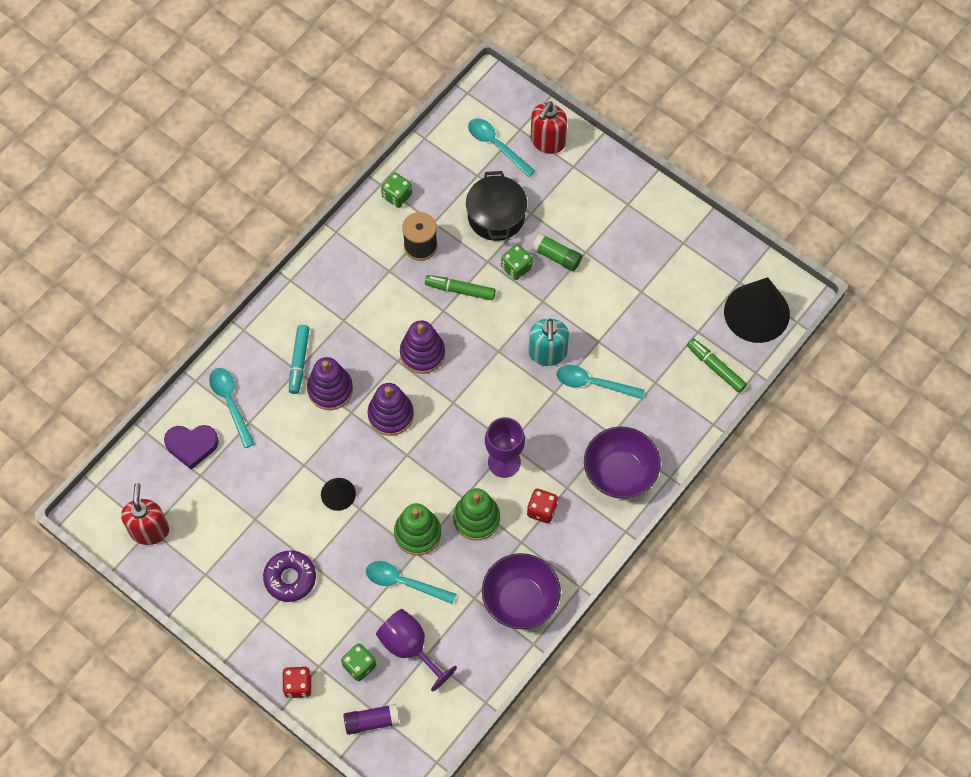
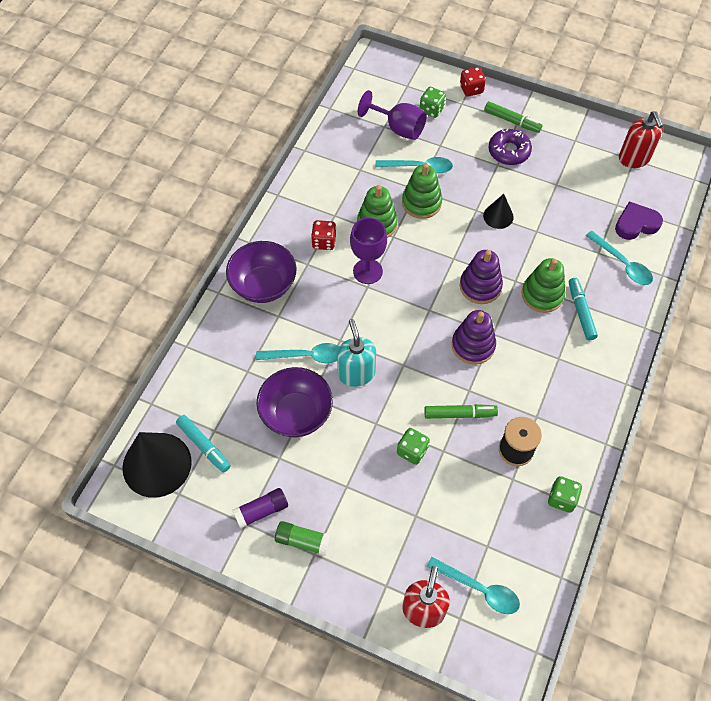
camera: 165 degrees right, 5 degrees down
(330, 389) = (542, 295): purple stacking toy -> green stacking toy
(371, 721) = (409, 80): purple glue stick -> purple glue stick (261, 511)
(496, 216) = (451, 502): black pot -> none
(520, 600) = (323, 175): purple bowl -> purple bowl (296, 414)
(556, 256) = (375, 473): green glue stick -> green glue stick (303, 541)
(710, 319) = (204, 446): none -> turquoise marker
(715, 367) = (191, 398): green marker -> green marker (512, 121)

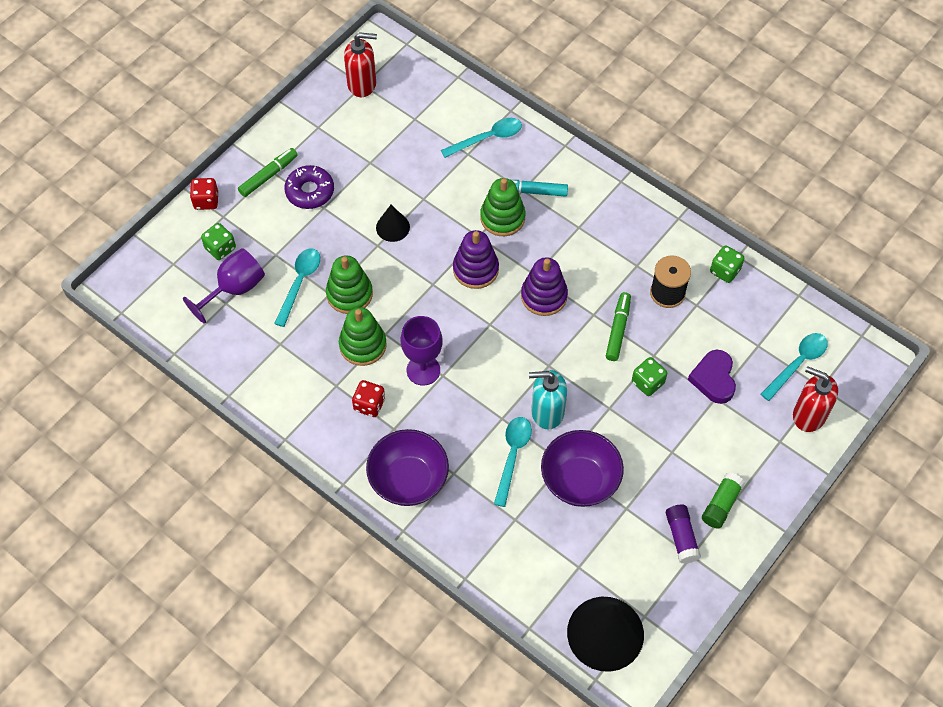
camera: 75 degrees left, 0 degrees up
(204, 446) = (595, 581): turquoise marker -> none
(636, 224) = (444, 111): purple heart -> purple heart (713, 379)

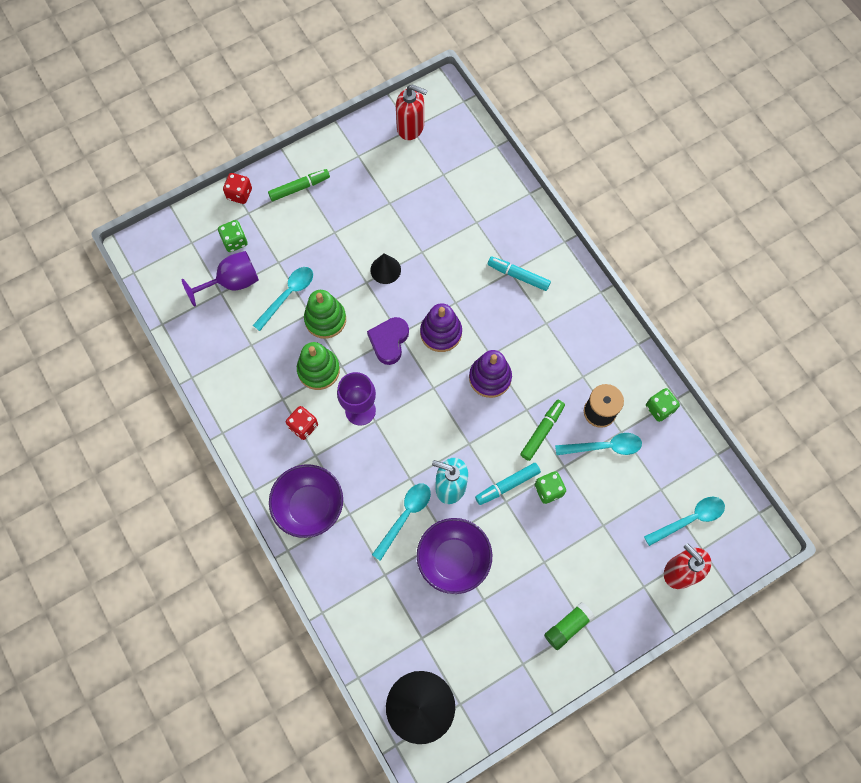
camera: 20 degrees right, 10 degrees up
(310, 191) = (328, 213): purple donut -> none
(487, 138) = (499, 213): turquoise spoon -> turquoise spoon (604, 447)
(502, 218) = (483, 292): green stacking toy -> none
(604, 392) = (507, 485): none -> turquoise marker
(681, 537) = (520, 644): purple glue stick -> none
(713, 379) = (608, 507): purple heart -> purple heart (389, 341)

